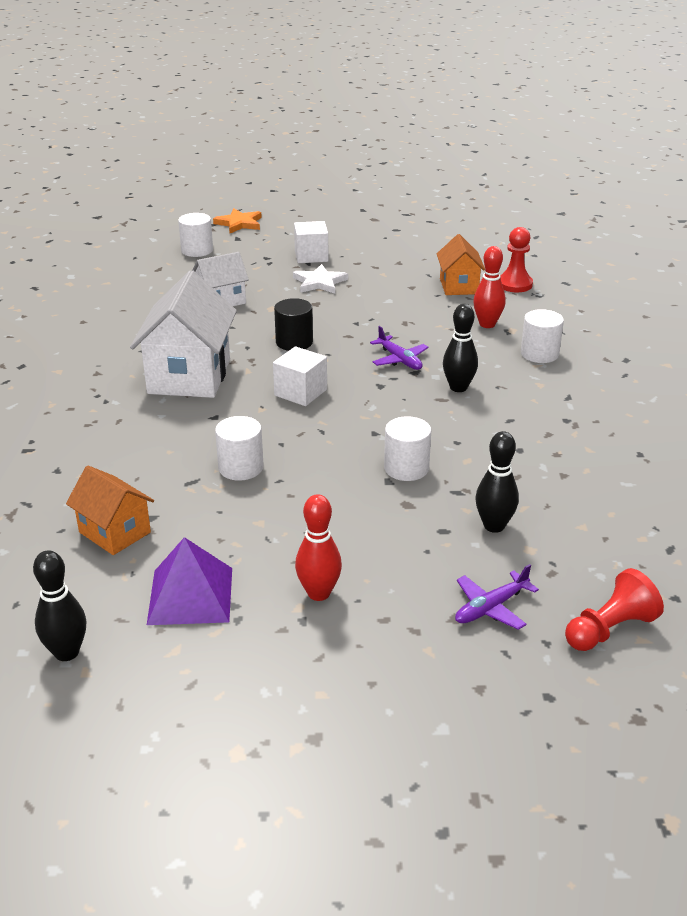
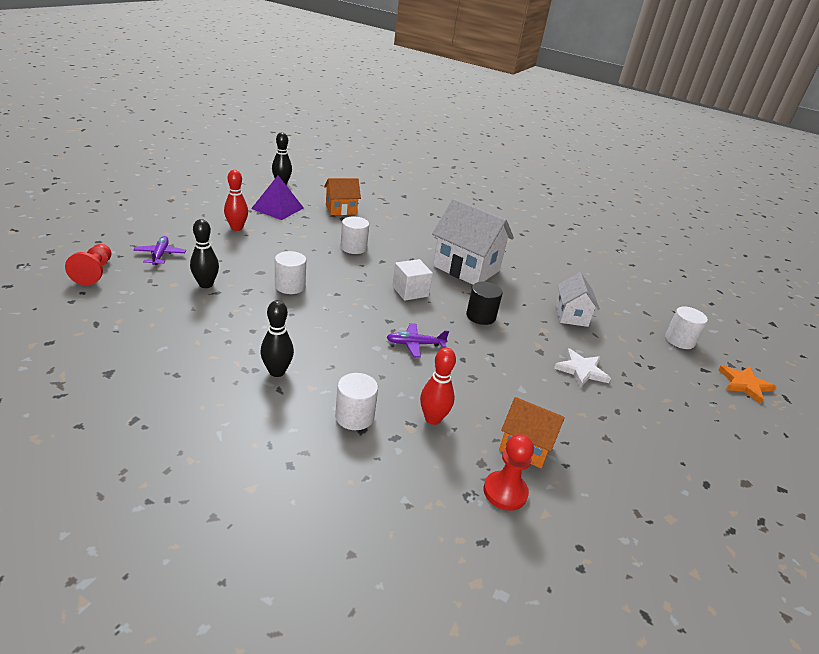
camera: 115 degrees right, 0 degrees up
(311, 256) = (644, 391): white cube -> none
(458, 387) = (350, 348): black bowling pin -> black bowling pin (277, 372)

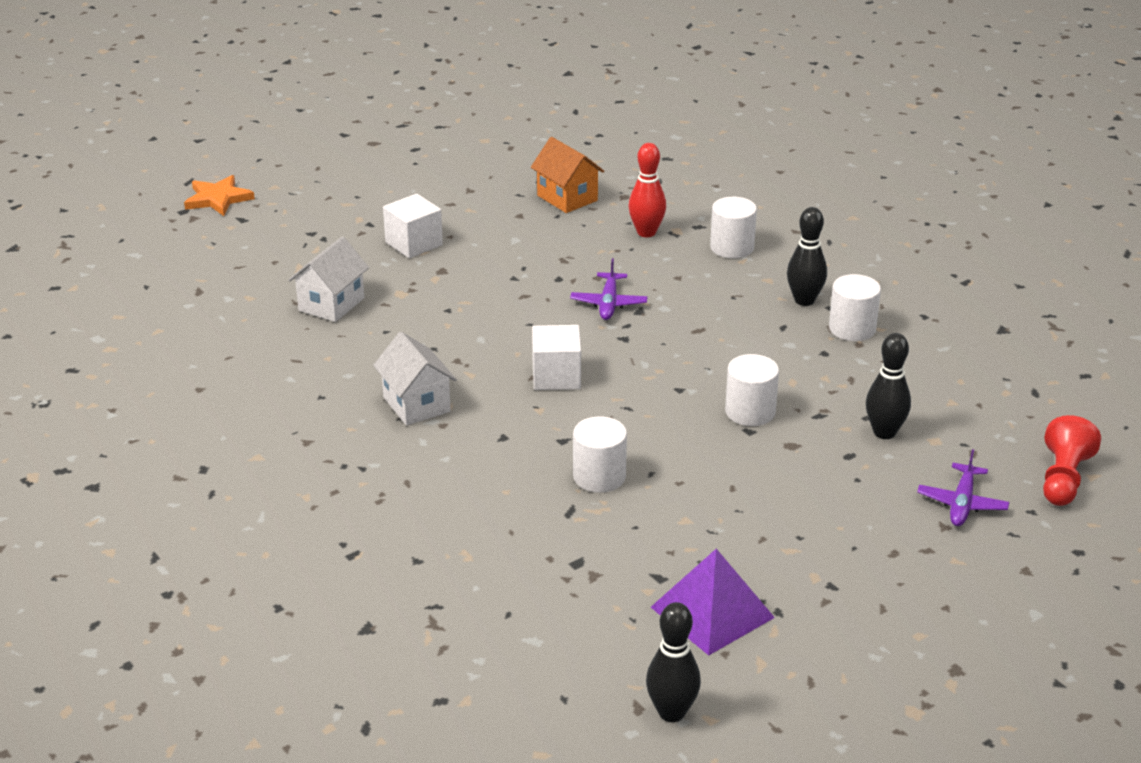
camera: 150 degrees left, 0 degrees up
(236, 228) = (816, 557): red bowling pin -> none
(341, 209) = (564, 591): orange house -> none
(415, 344) = (608, 303): purple plane -> purple plane turned 75 degrees clockwise
(466, 268) = (416, 404): white house -> white house, size x0.57
(481, 316) = (477, 324): black cylinder -> none
(505, 492) = (620, 177): red pawn -> none
(581, 370) = (414, 243): white star -> white cube
(679, 340) = (214, 251): white cylinder -> white cylinder (852, 328)

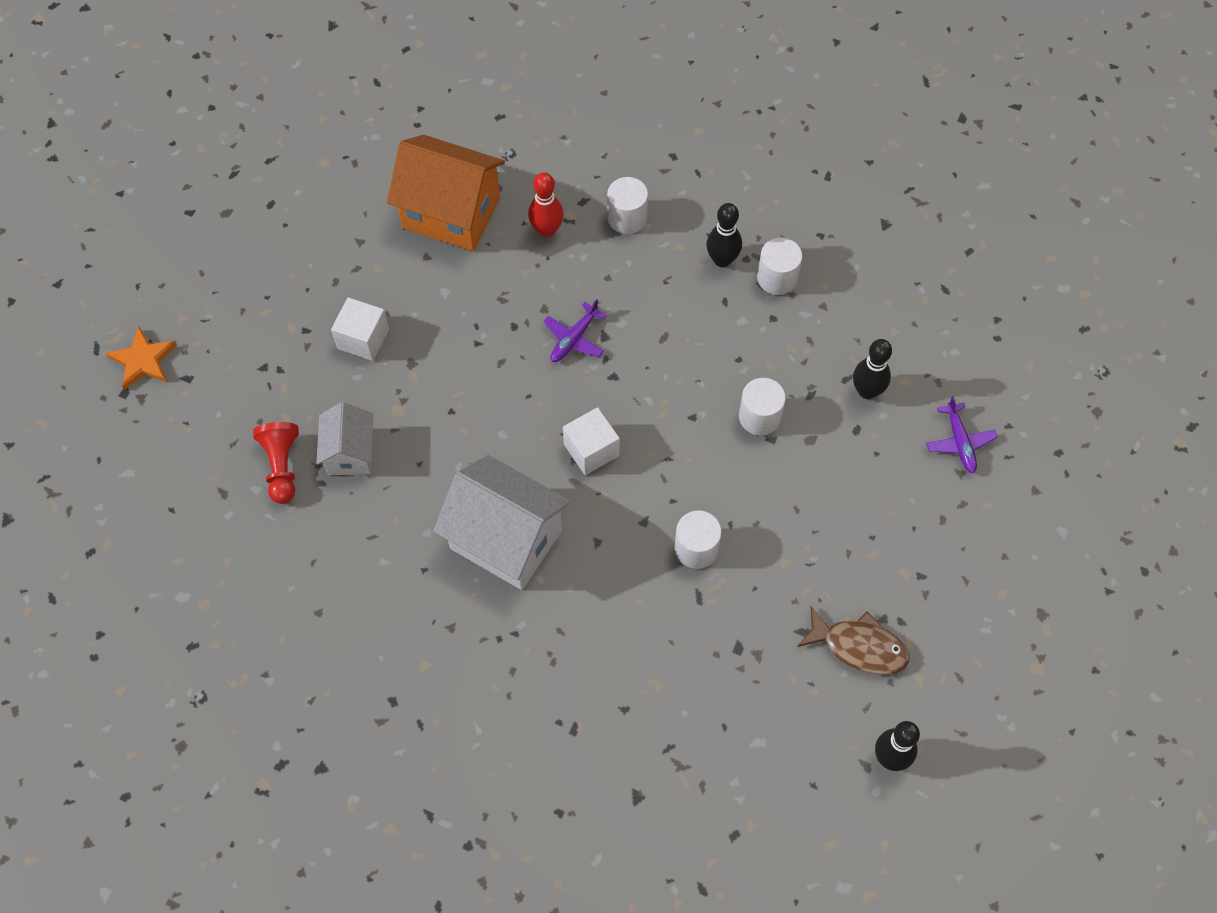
camera: 30 degrees left, 30 degrees up
(416, 404) = (506, 539): white house -> white house, size x1.75
(567, 198) = (451, 213): orange house -> orange house, size x1.75
(608, 303) = (574, 338): purple plane -> purple plane turned 60 degrees clockwise
(712, 612) = (859, 647): purple pyramid -> brown fish
(1063, 479) = (1012, 379): red pawn -> red pawn (282, 466)

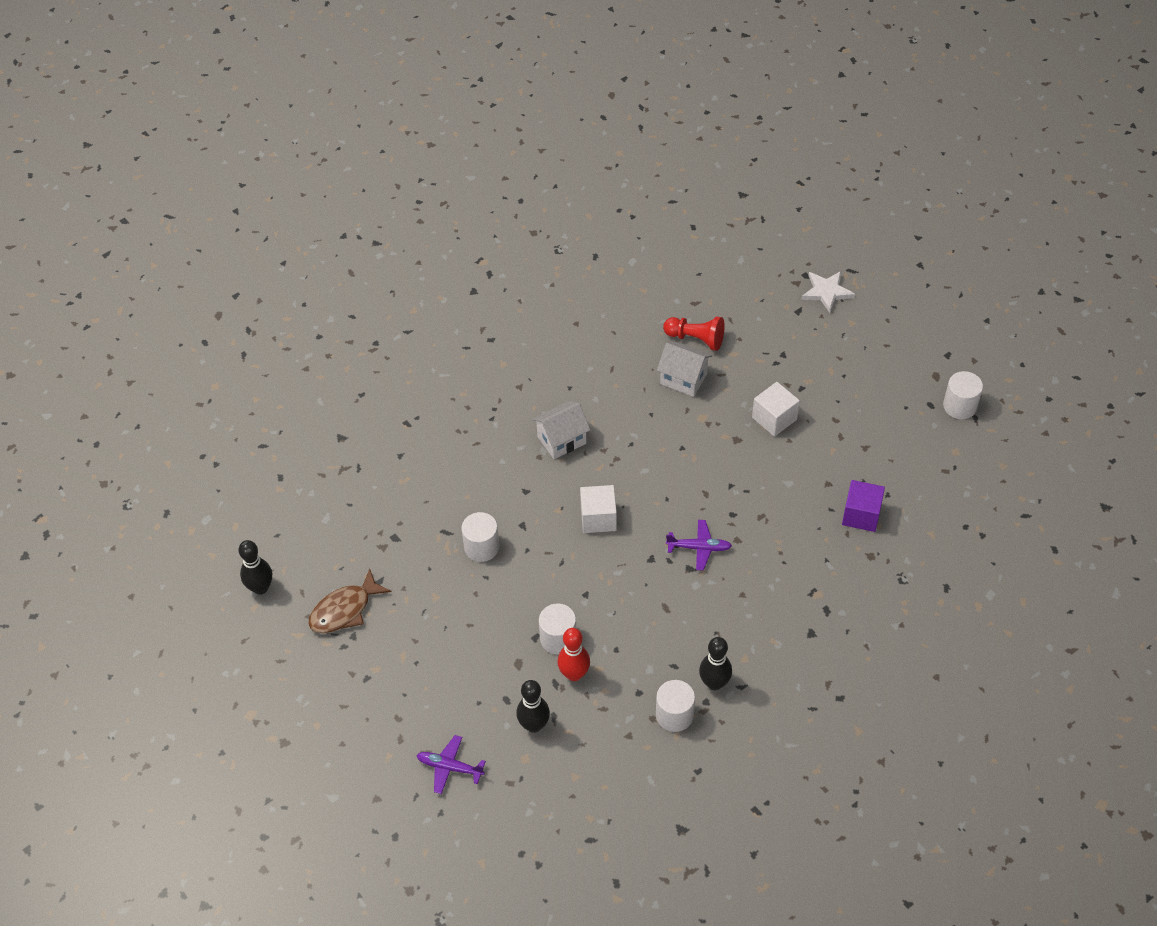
camera: 120 degrees right, 10 degrees down
(143, 360) = (826, 292): orange star -> white star
(451, 213) = (861, 515): orange house -> purple cube
(506, 539) = (561, 440): white house -> white house, size x0.57
(546, 230) = (810, 572): red bowling pin -> red bowling pin (574, 674)
(574, 338) = (699, 548): purple plane -> purple plane turned 120 degrees clockwise
(627, 217) = (793, 634): white cylinder -> white cylinder (960, 406)

